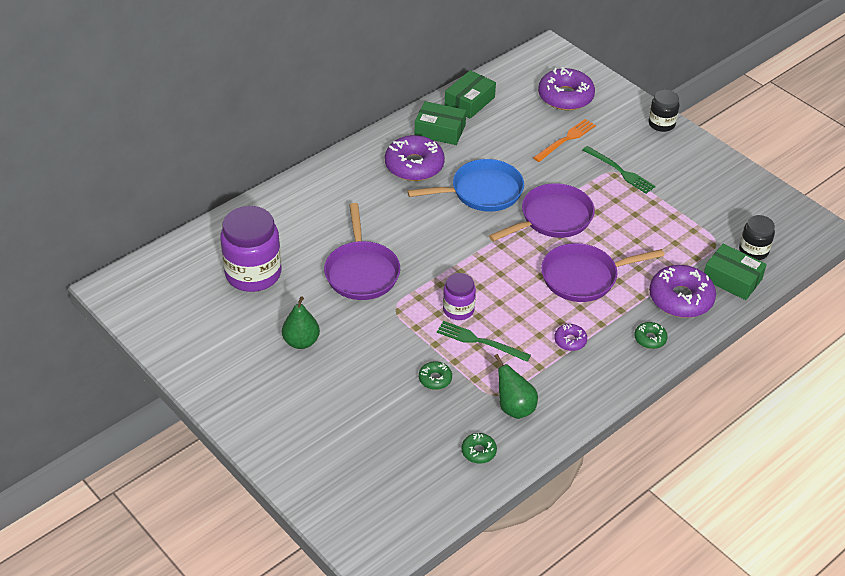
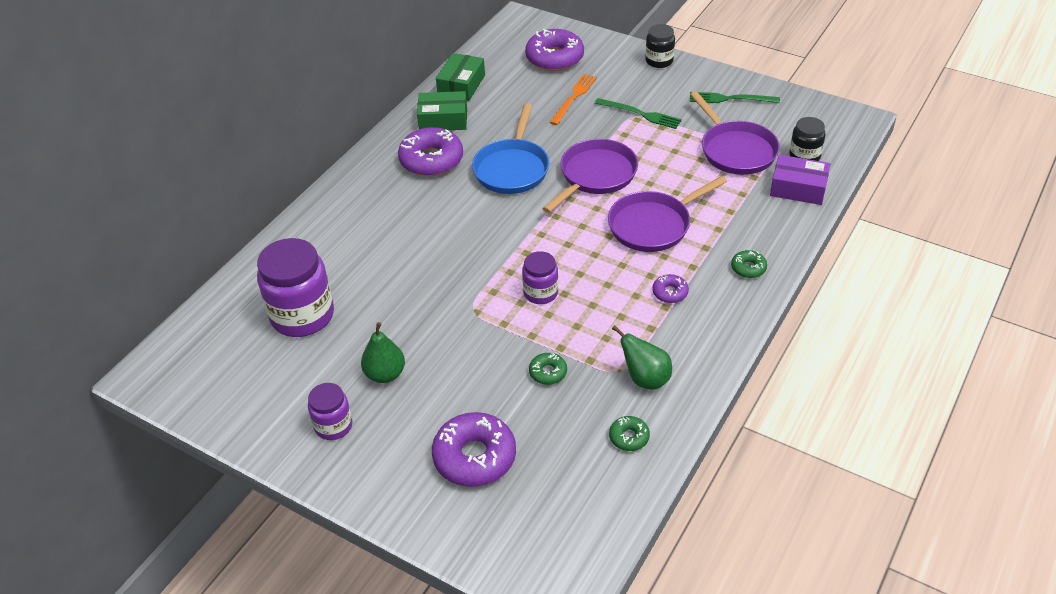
camera: 15 degrees left, 0 degrees up
(244, 371) = (333, 426): none -> purple jar
(361, 271) = (421, 281): purple pan -> purple pan (735, 150)
(480, 341) = (577, 319): green fork -> green fork (730, 99)
(482, 192) = (512, 168): blue pan -> blue pan turned 135 degrees clockwise
(680, 298) = (758, 220): purple donut -> purple donut (474, 457)
(732, 279) = (798, 188): green box -> purple box

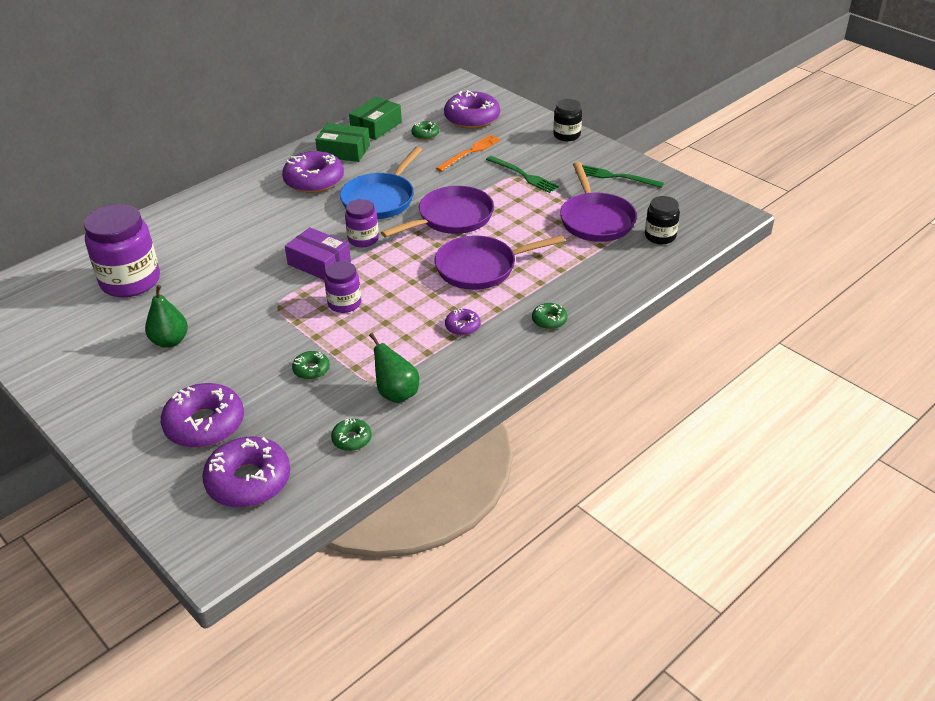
camera: 15 degrees right, 5 degrees down
(333, 426) = (101, 373): purple jar -> purple jar (363, 239)
(517, 85) = (425, 134): none -> green donut
(553, 506) = (248, 481): none -> purple donut
(798, 188) = (638, 262): purple box -> purple box (319, 263)

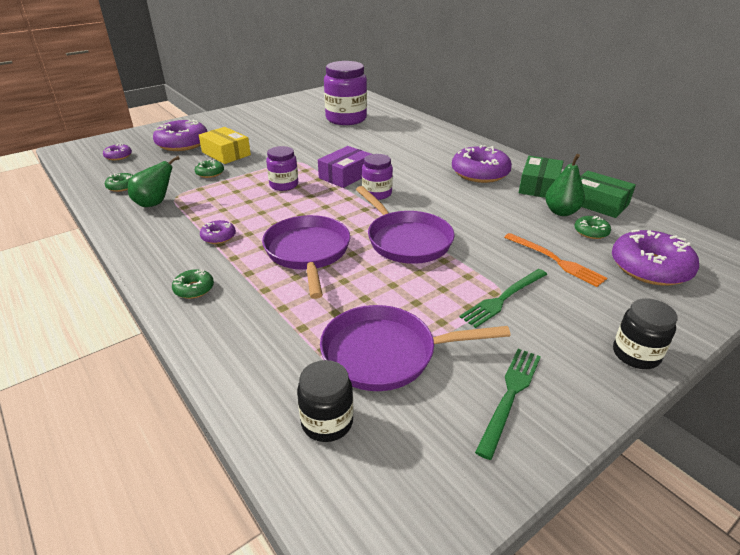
camera: 95 degrees right, 5 degrees down
(170, 341) = (273, 132): green pear -> green pear (561, 212)
(248, 370) = (226, 153): none -> yellow box
(248, 481) = (118, 156): purple donut -> purple donut, size x0.49
(380, 199) = (446, 203): blue pan -> none

